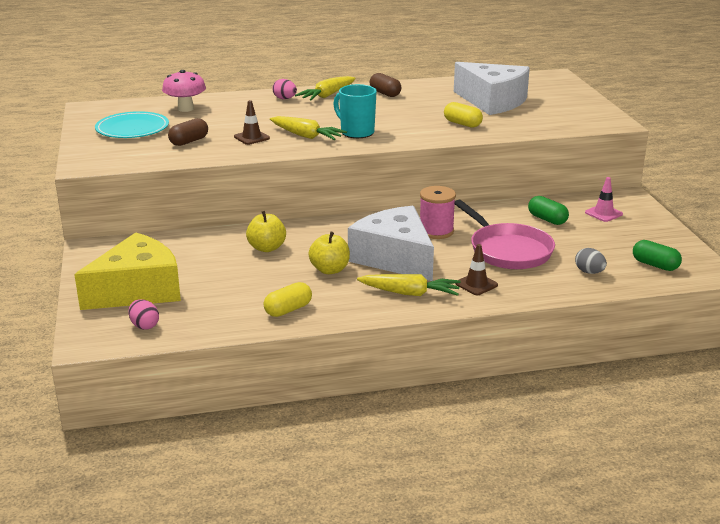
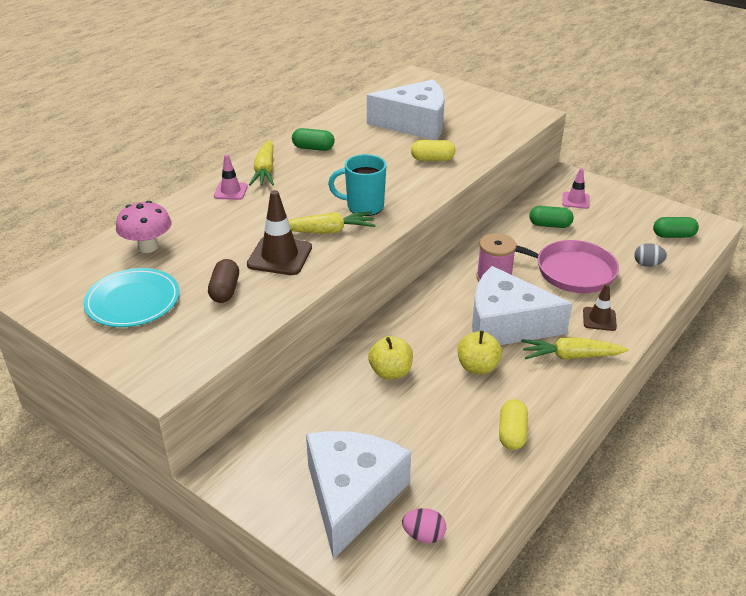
camera: 40 degrees left, 10 degrees up
(138, 290) = (351, 496): yellow cheese -> white cheese
(251, 137) = (280, 256): brown traffic cone -> brown traffic cone, size x1.64
(285, 99) = (230, 191): pink egg -> pink traffic cone
(385, 93) = (313, 148): brown capsule -> green capsule
(410, 293) = (570, 356): yellow carrot -> yellow carrot turned 150 degrees counterclockwise

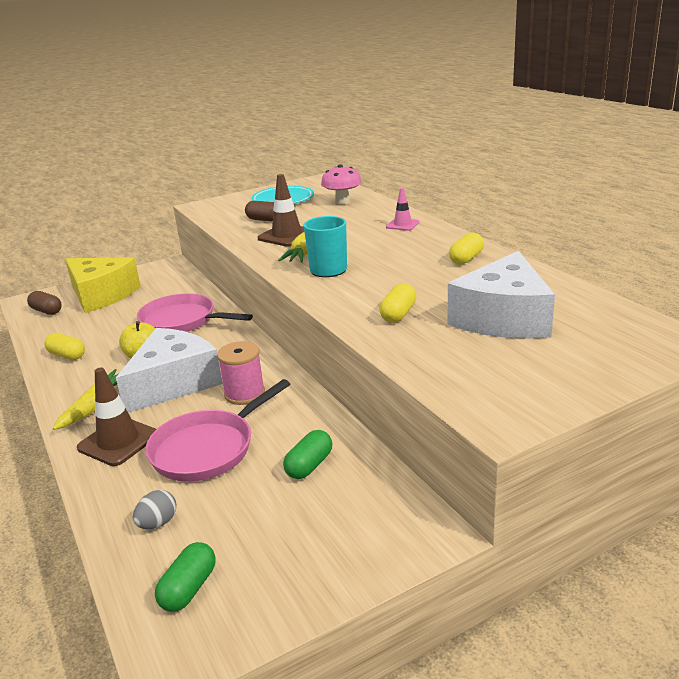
camera: 115 degrees right, 10 degrees down
(265, 171) = (430, 237): yellow carrot -> none
(313, 148) = (466, 259): green capsule -> yellow capsule
(351, 496) = (101, 295): white cheese -> yellow cheese
(390, 372) = (182, 321): yellow apple -> pink pan
(424, 535) = (46, 311): pink egg -> brown capsule
(575, 200) = (354, 515): pink traffic cone -> none
(599, 319) = (118, 441): brown traffic cone -> brown traffic cone, size x1.64

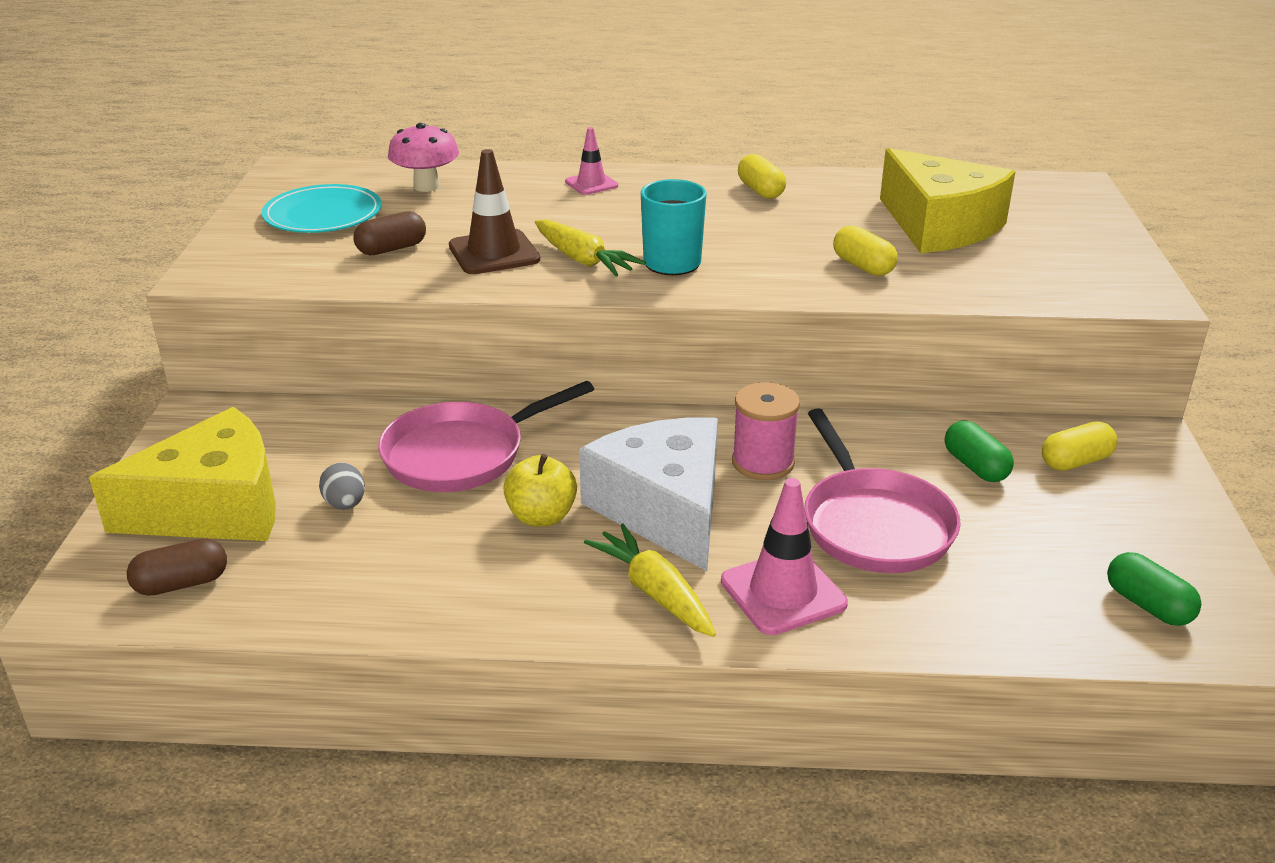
camera: 60 degrees left, 5 degrees up
(67, 355) = (428, 592): yellow capsule -> yellow capsule (1075, 461)
(118, 441) = (783, 592): brown traffic cone -> pink traffic cone
(158, 523) = (1009, 600): grey egg -> grey egg (345, 504)
(503, 318) = (939, 226): white cheese -> yellow cheese

